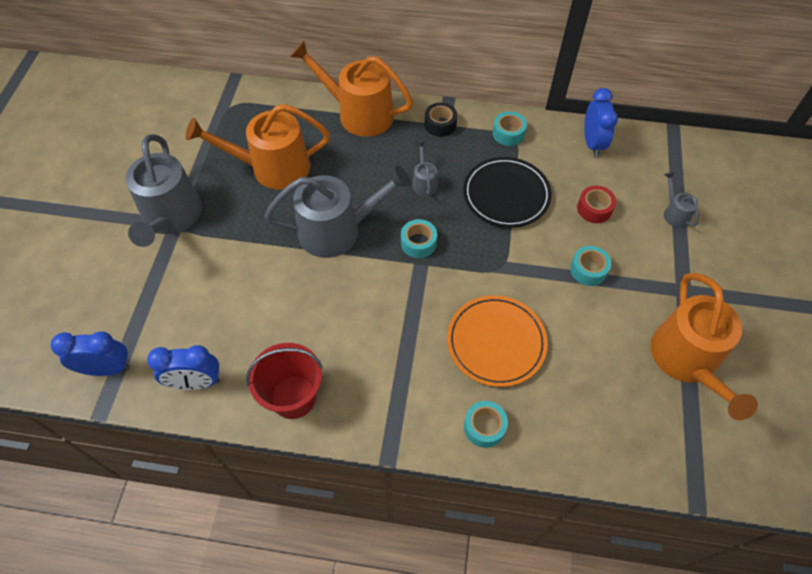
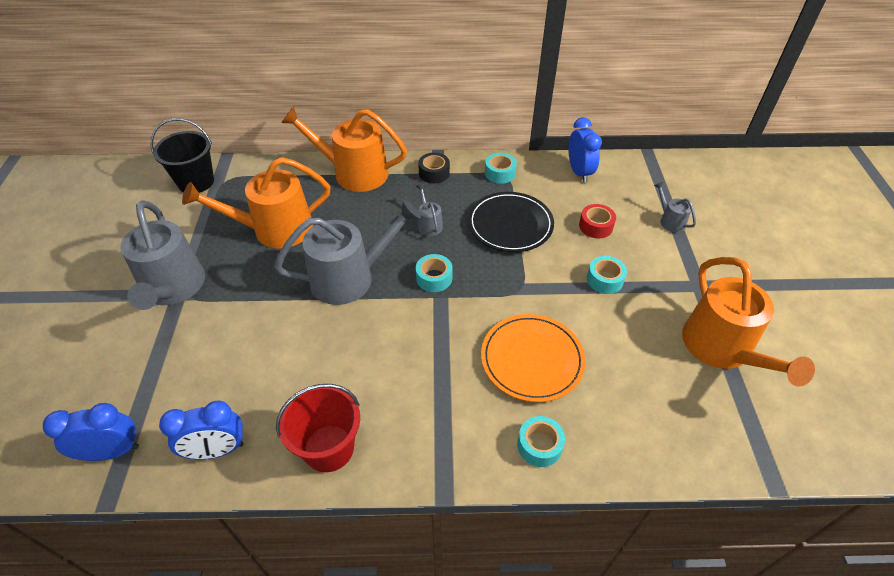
camera: 10 degrees left, 10 degrees down
(202, 104) = (196, 182): none -> black bucket

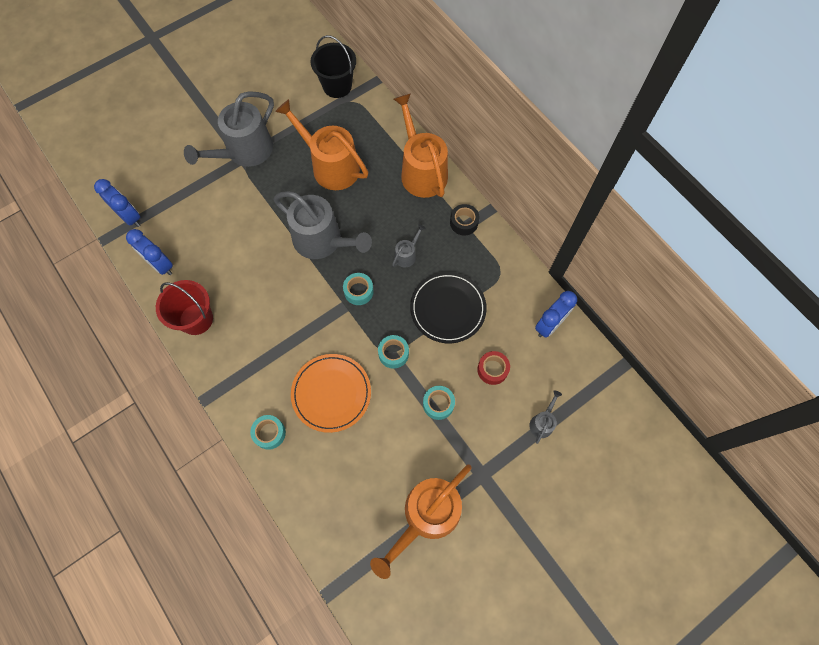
camera: 55 degrees right, 20 degrees up
(500, 173) = (501, 268): turquoise tape -> turquoise tape (393, 353)

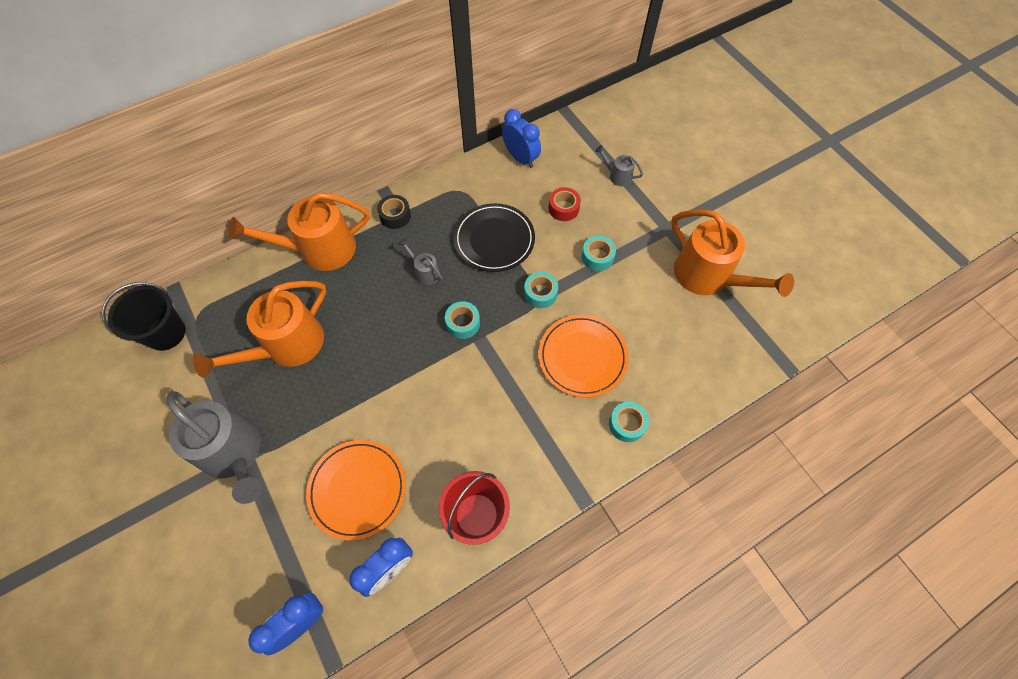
camera: 85 degrees left, 5 degrees down
(217, 235) = (357, 489): none -> orange plate
(322, 241) = (391, 359): grey watering can -> none

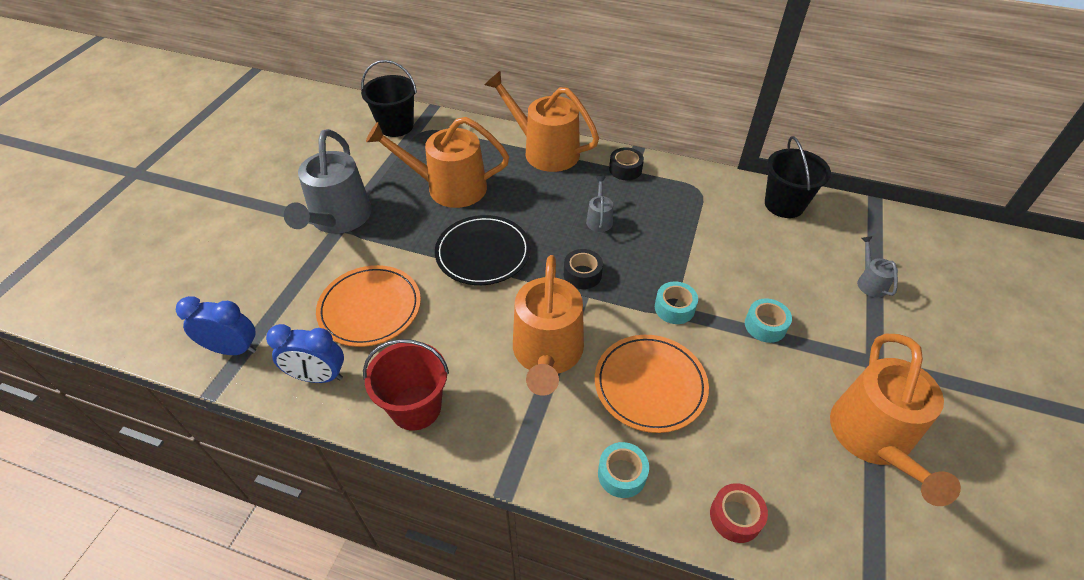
camera: 50 degrees right, 15 degrees down
(463, 323) = (582, 274): turquoise tape -> black tape
(494, 239) = (684, 241): black plate -> black plate (483, 253)
(507, 398) = (547, 353): none -> orange watering can
(520, 158) = (784, 204): blue clock -> black bucket
(563, 208) = (779, 266): red tape -> red tape (735, 517)

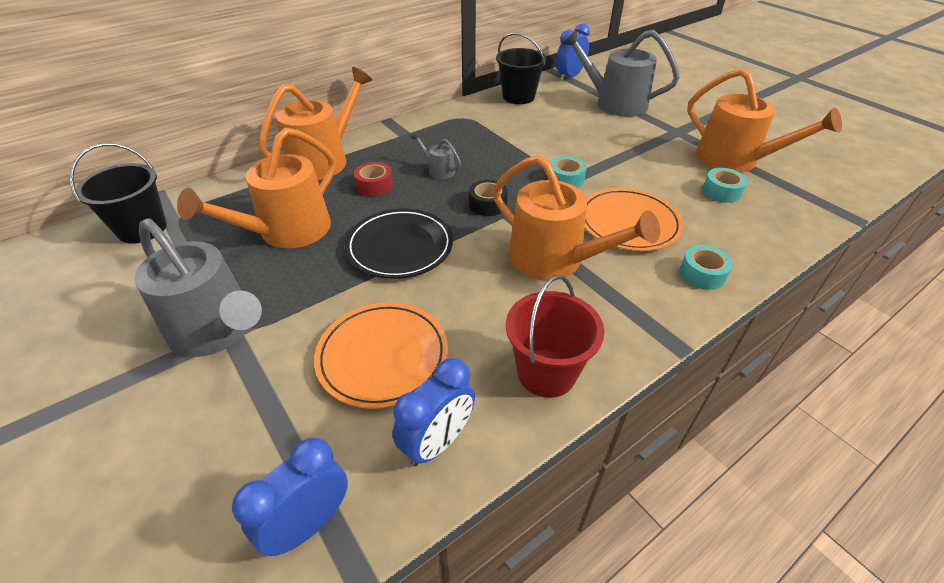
camera: 55 degrees left, 5 degrees down
(545, 151) = (323, 160): orange watering can -> orange watering can turned 150 degrees clockwise
(625, 169) = (401, 135): black tape -> none
(735, 517) = (766, 239): red tape -> red tape (374, 185)
(765, 325) = (616, 152): turquoise tape -> turquoise tape (721, 192)
(870, 282) = (615, 103): grey watering can -> grey watering can, size x2.28
(880, 220) = (569, 77): none -> blue clock

